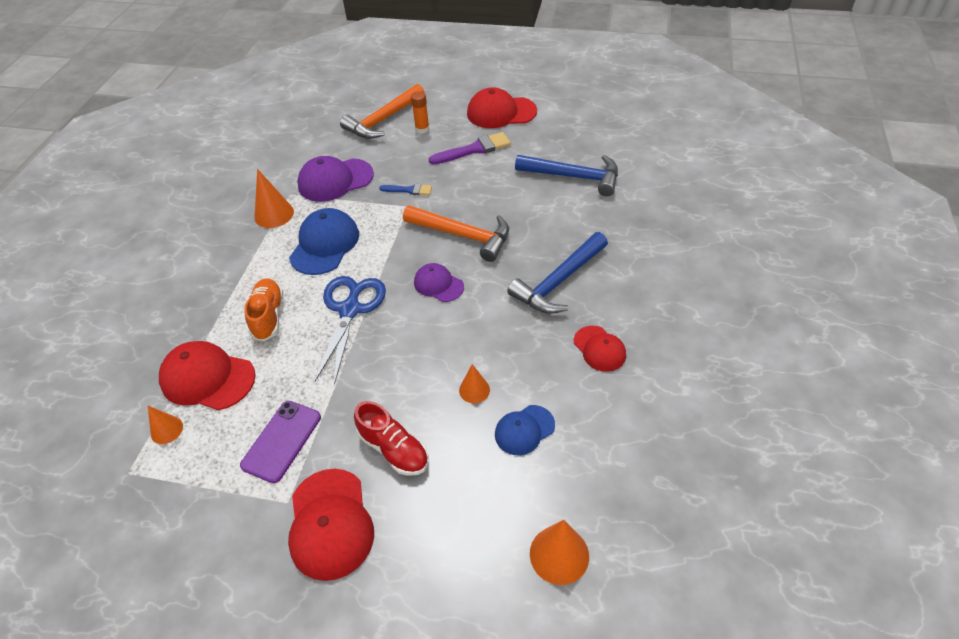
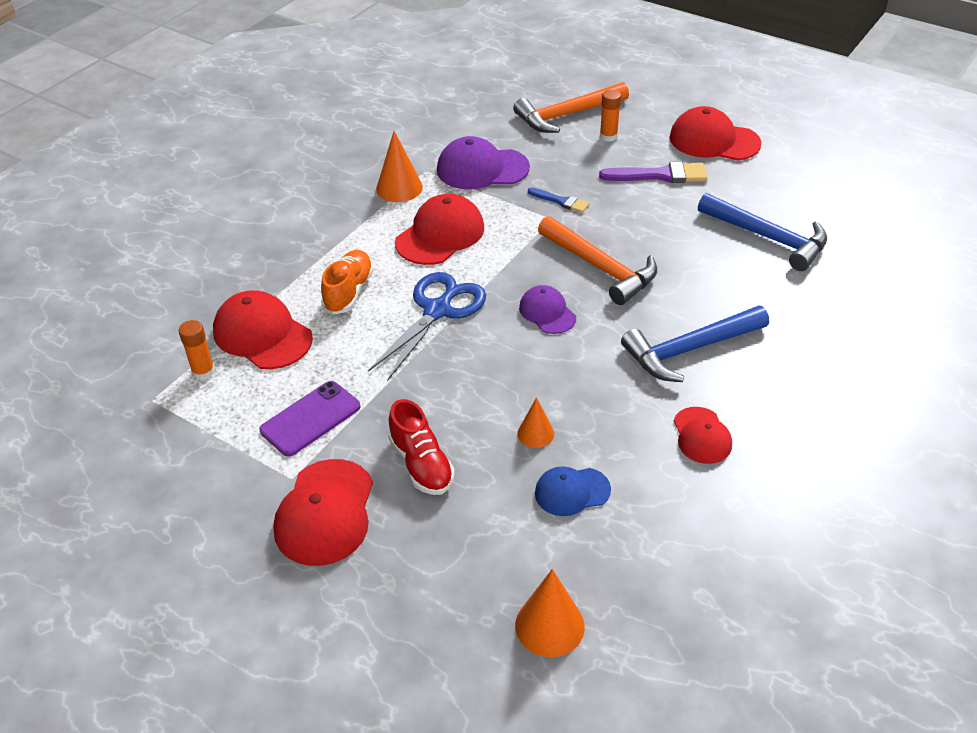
camera: 20 degrees right, 5 degrees down
(166, 430) = (203, 372): orange cone -> orange glue stick
(325, 244) = (440, 235): blue cap -> red cap

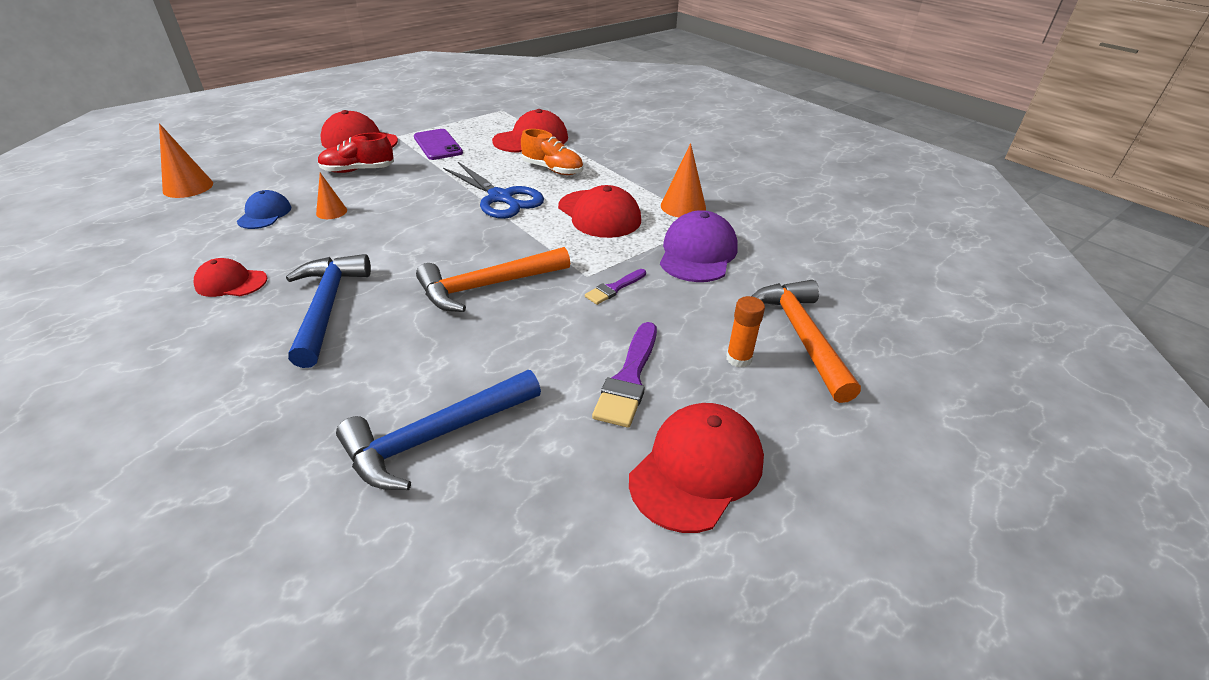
camera: 105 degrees right, 5 degrees down
(203, 372) = (512, 122): orange glue stick -> none
(547, 312) = (452, 243): purple cap -> none
(561, 201) = (614, 288): blue brush -> purple brush

